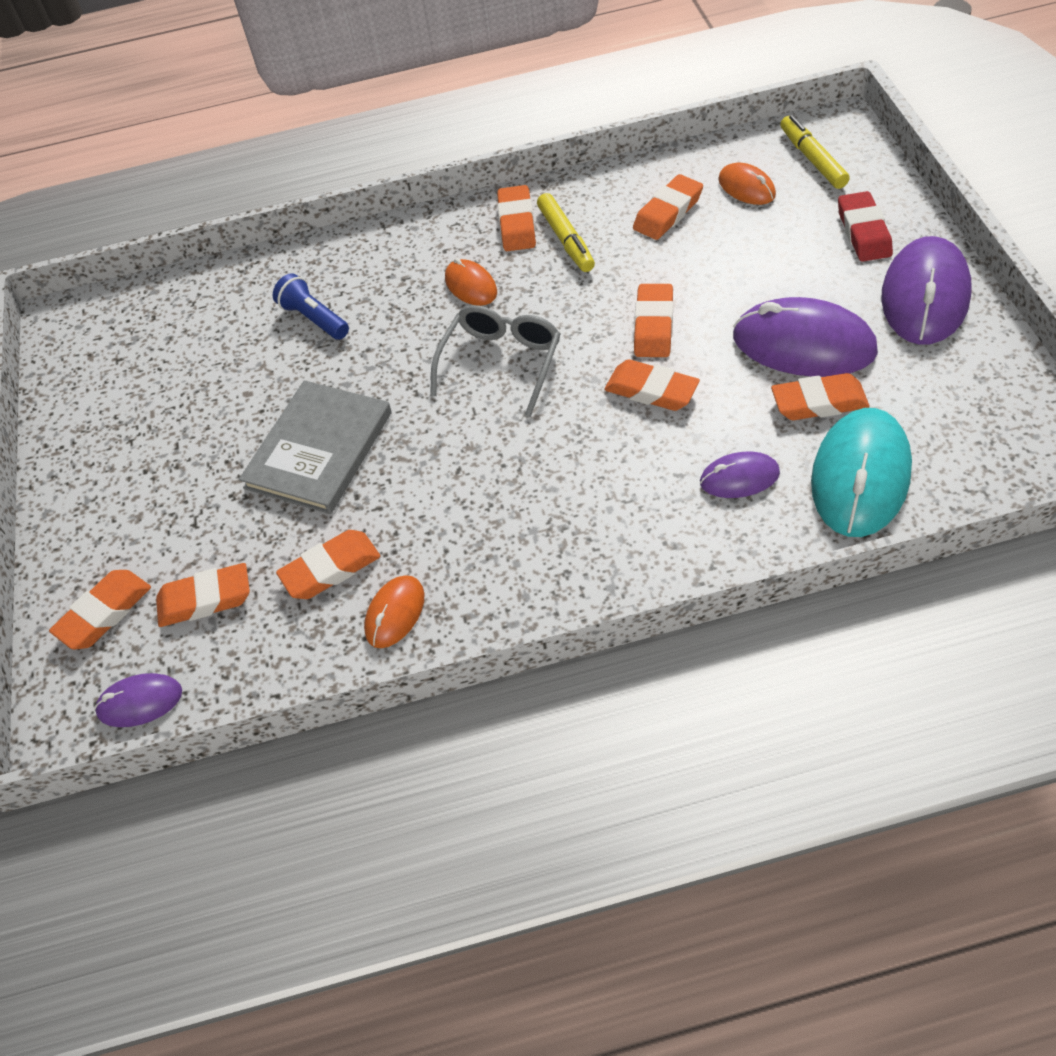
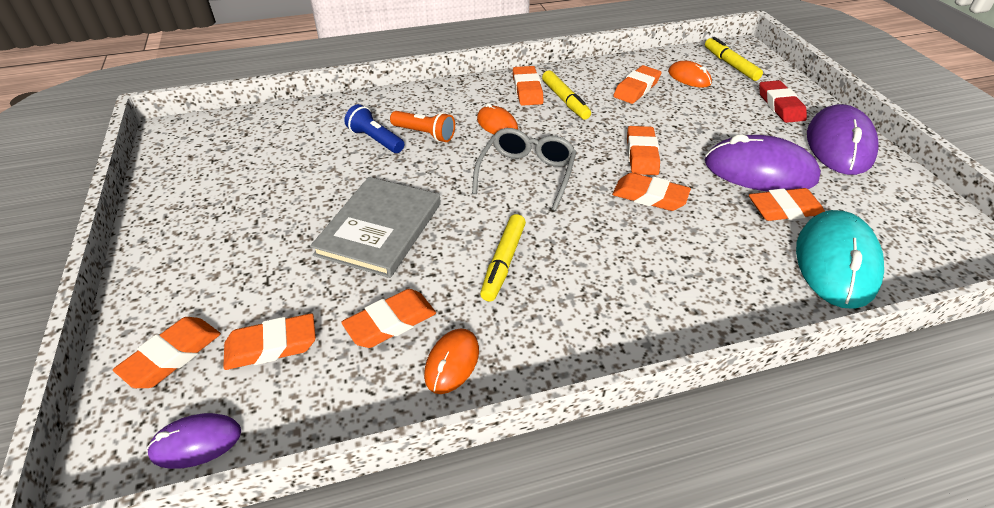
camera: 10 degrees left, 10 degrees down
(376, 306) = (425, 134): none -> orange flashlight
(460, 490) = (503, 262): none -> yellow marker
(739, 478) = (737, 260): purple mouse -> none

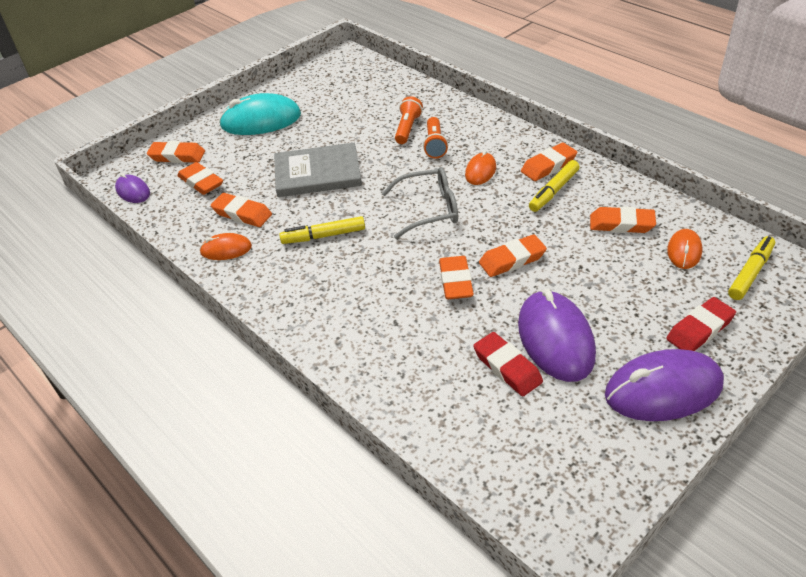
camera: 65 degrees right, 0 degrees up
(375, 140) = (407, 128): blue flashlight -> orange flashlight
(784, 209) = (507, 367): orange eraser -> red eraser
(835, 262) = (455, 415): turquoise mouse -> turquoise mouse (261, 120)

